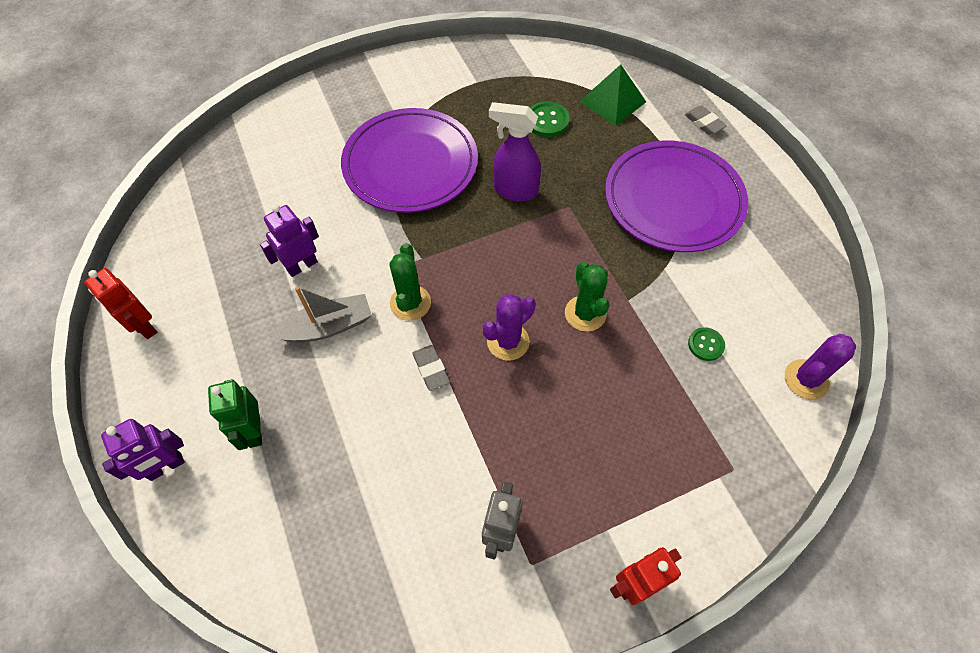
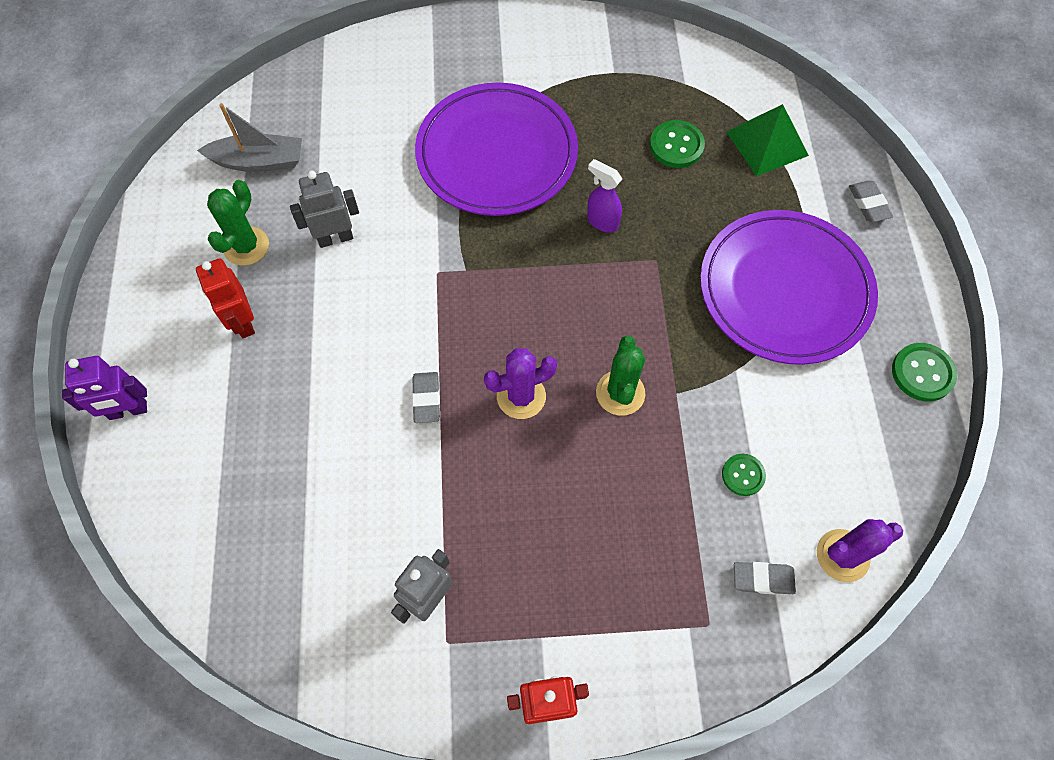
camera: 20 degrees right, 5 degrees up
(144, 326) = (155, 255): red robot -> red robot (243, 322)
(254, 431) = (223, 403): green robot -> none
(302, 266) = (335, 238): purple robot -> grey robot
(328, 327) = (337, 316): grey boat -> grey boat (259, 161)
(410, 303) = (433, 317): green cactus -> green cactus (246, 246)
(514, 190) = (602, 221): purple spray bottle -> purple spray bottle, size x0.64
(757, 418) = (763, 579): none -> grey eraser
(797, 228) = (922, 373): none -> green button

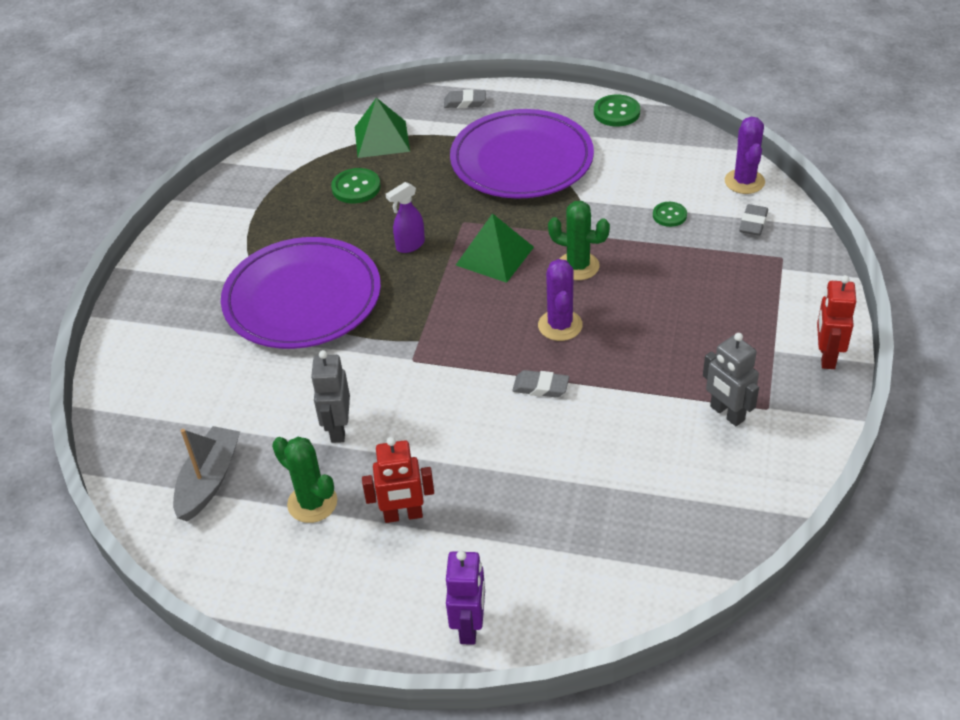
camera: 70 degrees left, 20 degrees down
(611, 305) = (494, 256): none -> green pyramid

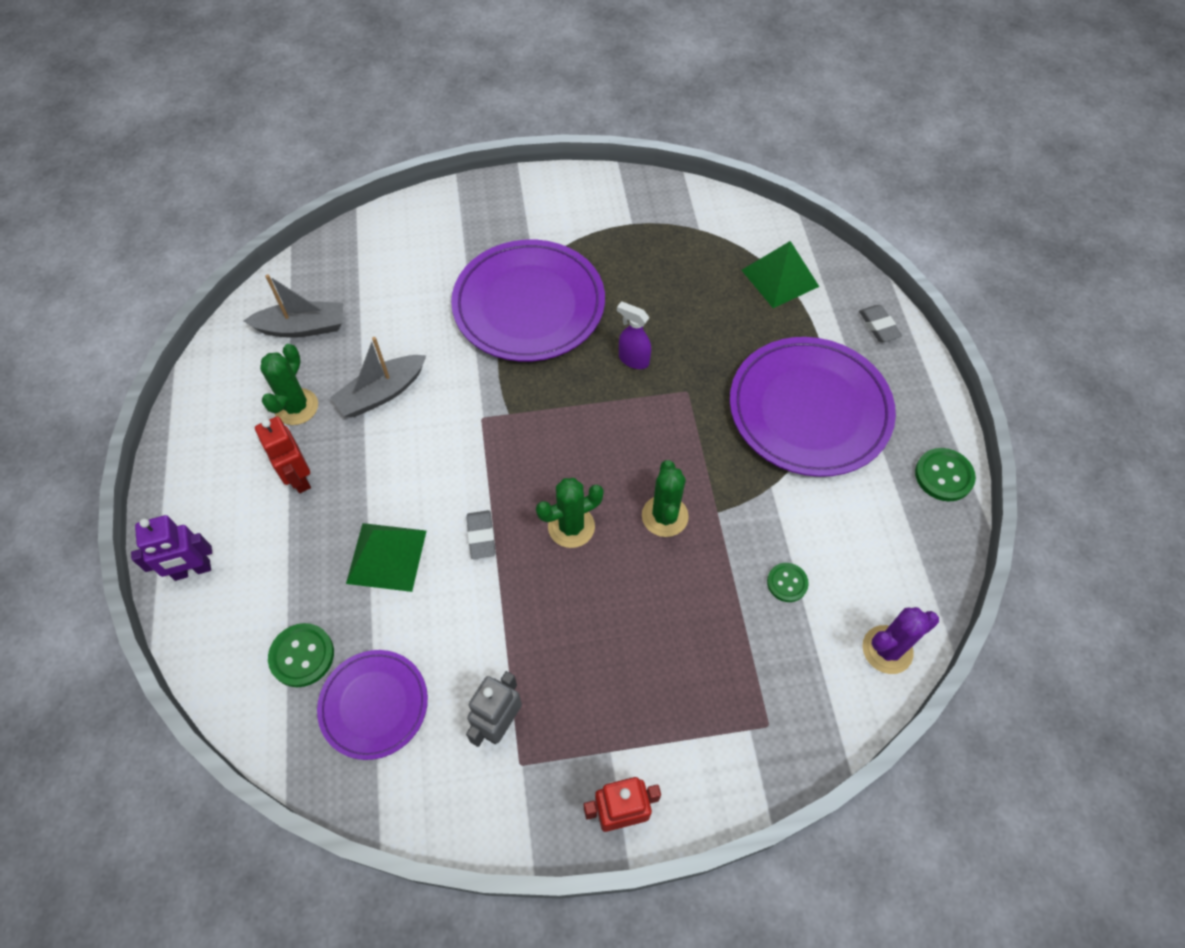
camera: 65 degrees right, 15 degrees up
(338, 429) = (381, 393): grey robot -> grey boat
(356, 187) = (696, 286): green button -> green button (302, 656)
(494, 256) = (648, 436): green pyramid -> green pyramid (386, 556)
(560, 325) = (571, 527): purple cactus -> green cactus
(679, 497) = (374, 705): none -> purple plate
(753, 223) = (815, 678): grey eraser -> none

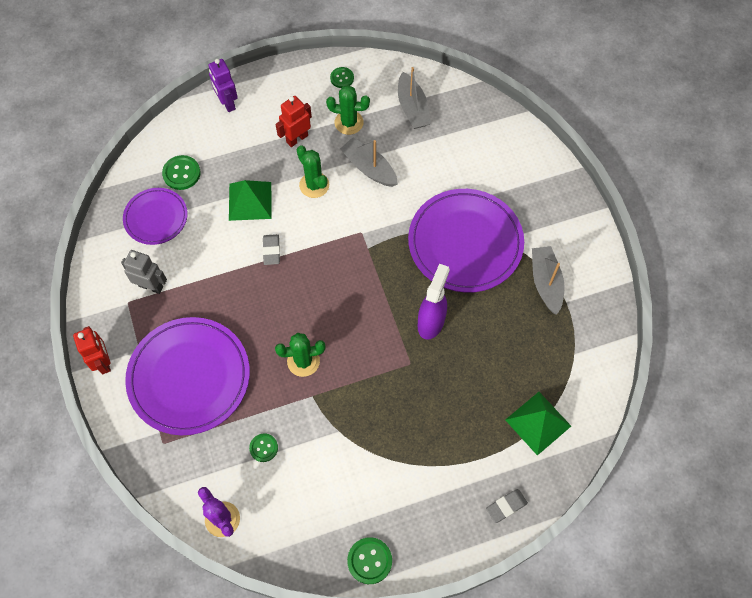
camera: 80 degrees right, 5 degrees up
(215, 404) = (342, 78): none -> green button
(481, 536) = (271, 251): grey eraser -> grey eraser turned 75 degrees counterclockwise
(571, 527) = (286, 303): green cactus -> green cactus (314, 185)
(603, 237) = (546, 282): none -> grey boat
(633, 360) = (431, 322): purple spray bottle -> purple spray bottle, size x1.55
(809, 410) = (411, 454): purple plate -> purple plate (189, 377)

